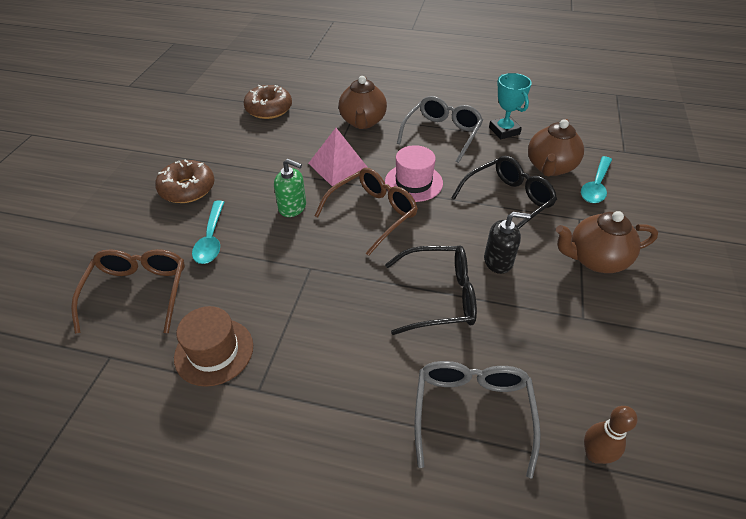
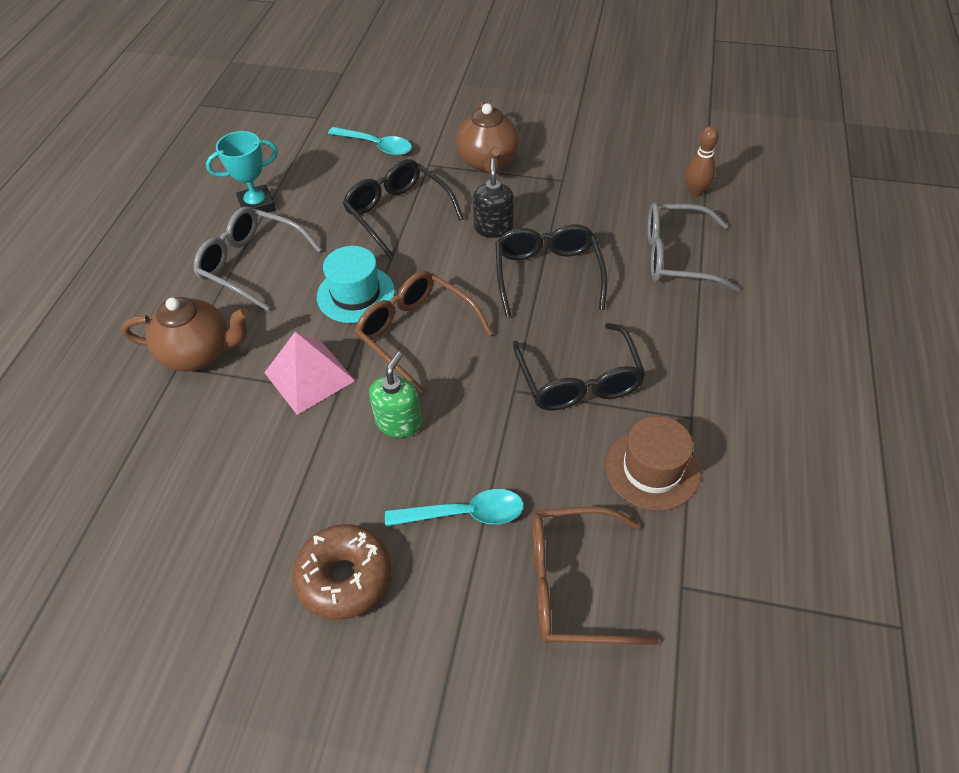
camera: 90 degrees left, 5 degrees up
(269, 109) = (121, 492): brown donut -> none
(313, 310) = (579, 381): none -> black glasses
(413, 182) = (355, 294): pink hat -> turquoise hat
(550, 167) = (339, 175): brown teapot -> none

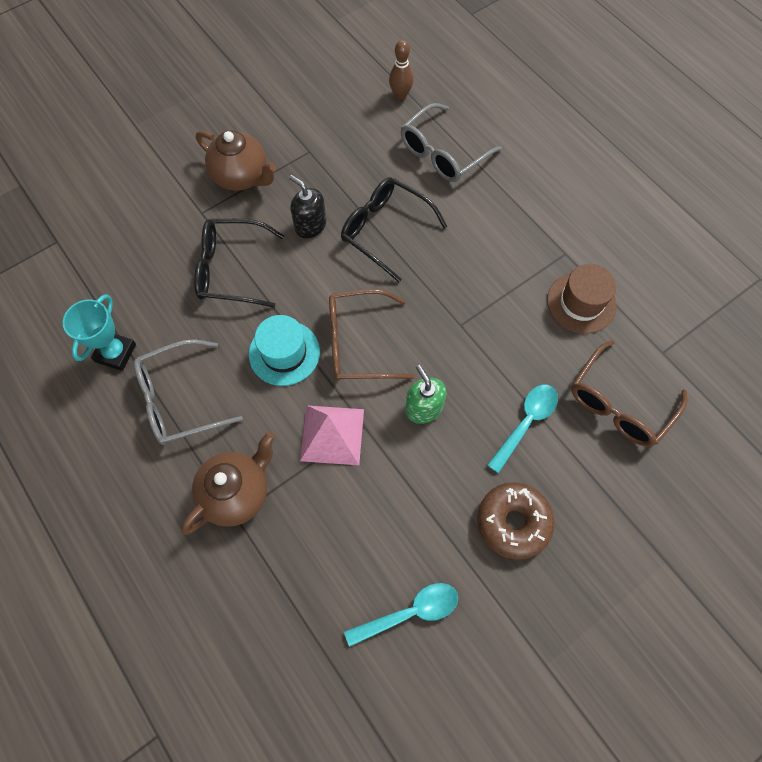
camera: 50 degrees left, 15 degrees up
(376, 146) = (141, 228): turquoise spoon -> turquoise spoon (410, 612)
(579, 381) = (486, 285): black glasses -> none

